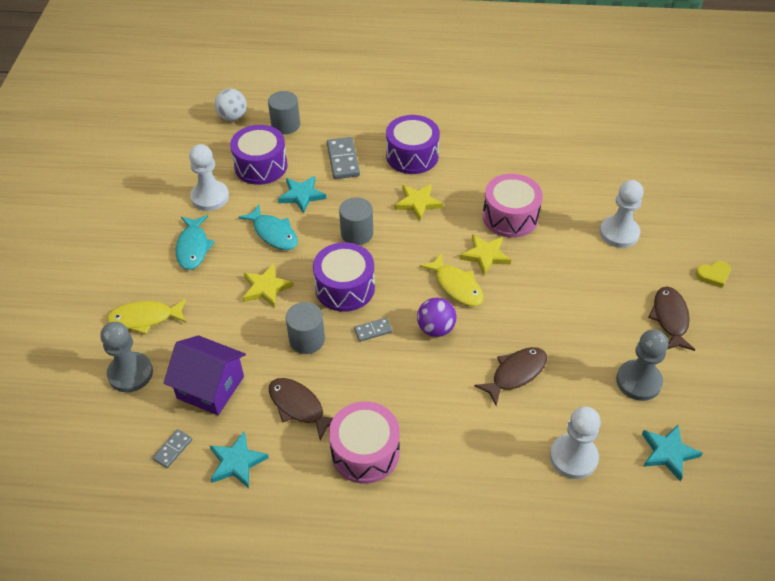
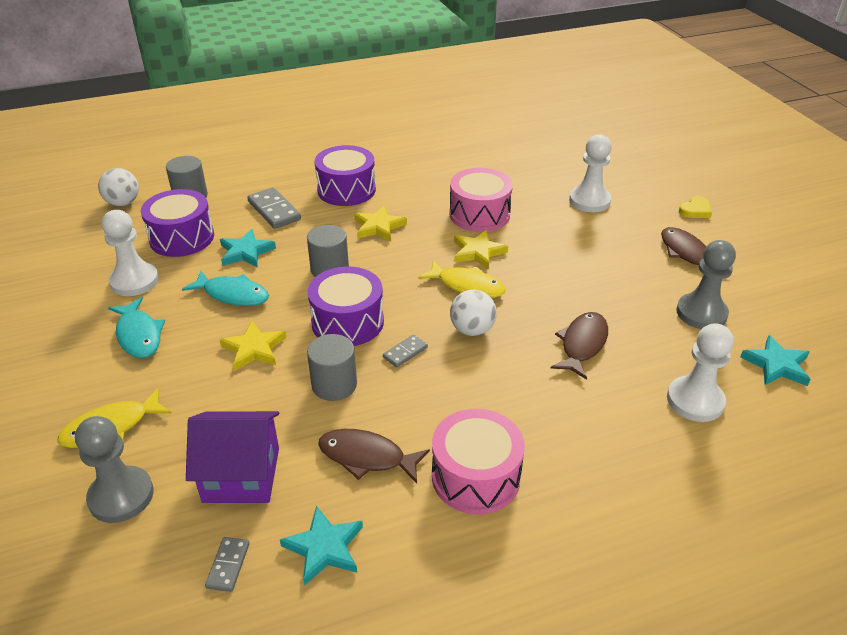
camera: 25 degrees left, 10 degrees down
(436, 329) = (472, 330): purple ball -> white ball

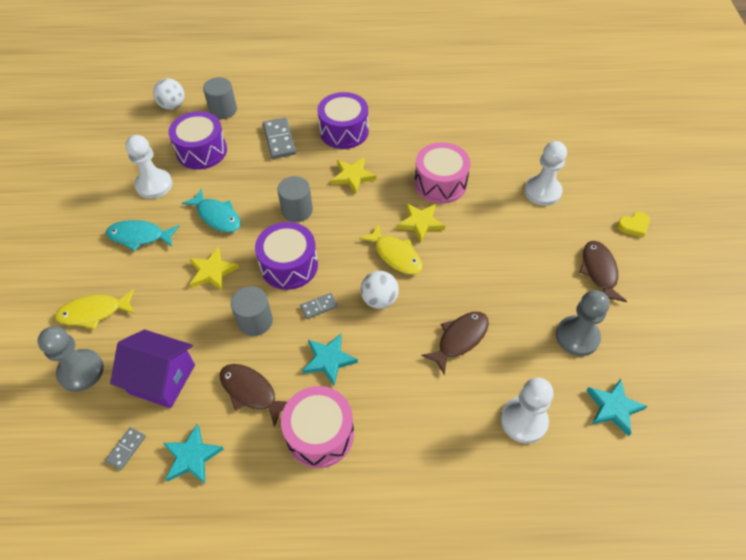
camera: 20 degrees right, 15 degrees up
(139, 335) = (139, 236): turquoise fish -> turquoise fish turned 105 degrees clockwise
(246, 252) = (242, 177): turquoise star -> turquoise star (329, 360)

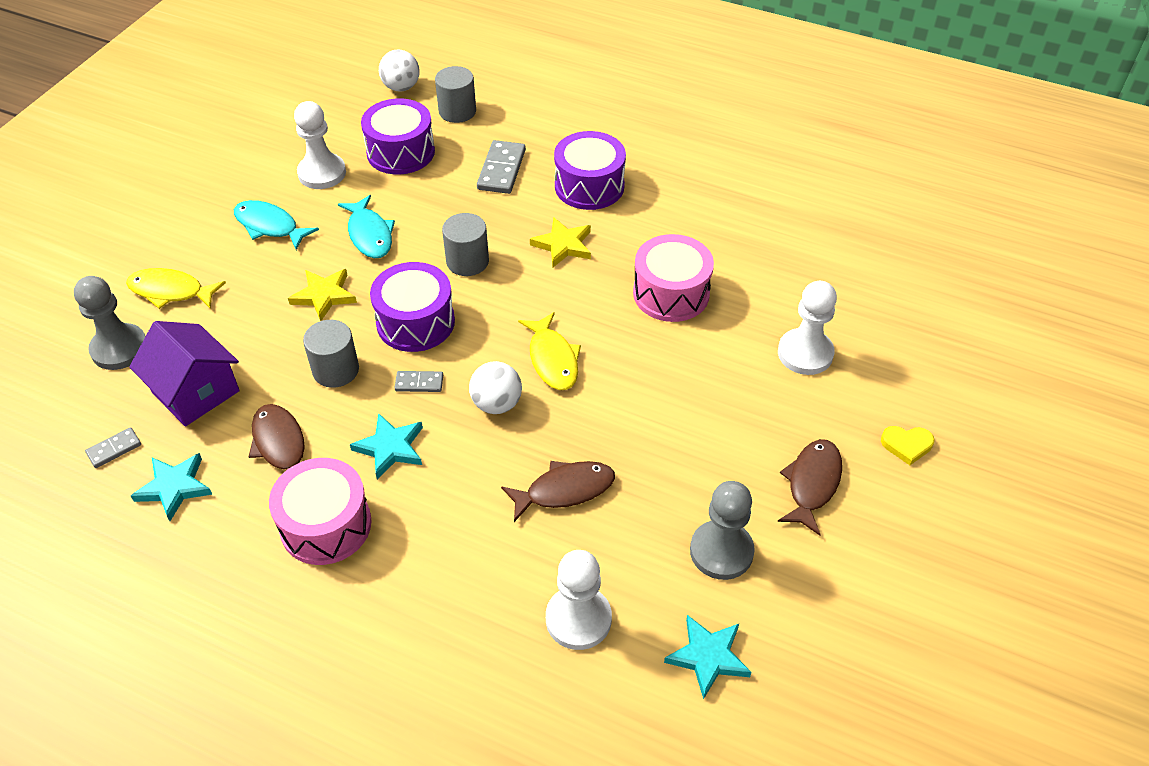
camera: 25 degrees right, 5 degrees down
(420, 223) = (611, 332): yellow star -> none

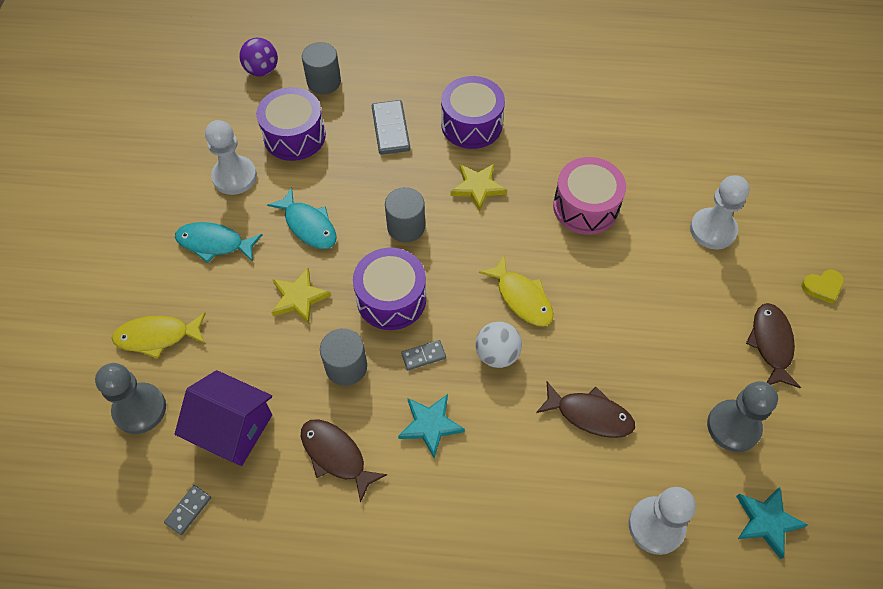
camera: 20 degrees left, 10 degrees up
(174, 487) = (263, 528): turquoise star -> none
(326, 525) = (413, 516): pink drum -> none
(401, 87) = (262, 70): white ball -> purple ball
(565, 490) = (590, 415): brown fish -> brown fish turned 60 degrees clockwise

